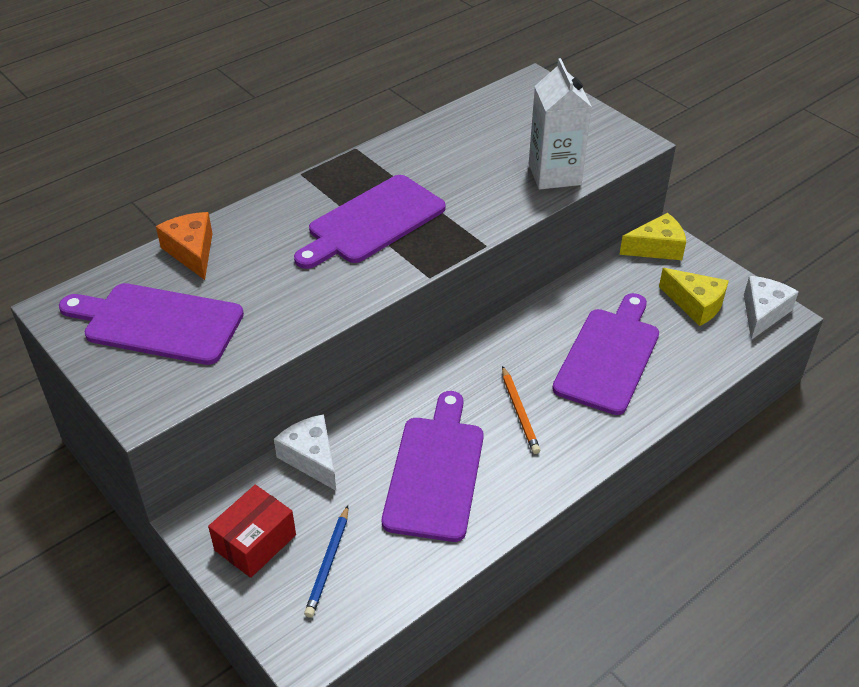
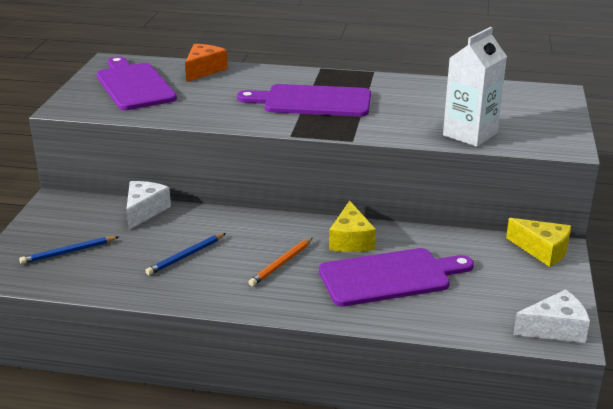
camera: 50 degrees right, 15 degrees down
(255, 542) = (59, 223): red box -> none
(435, 472) = (186, 256): purple cutting board -> blue pencil
(695, 304) = (509, 292): yellow cheese -> yellow cheese (351, 240)

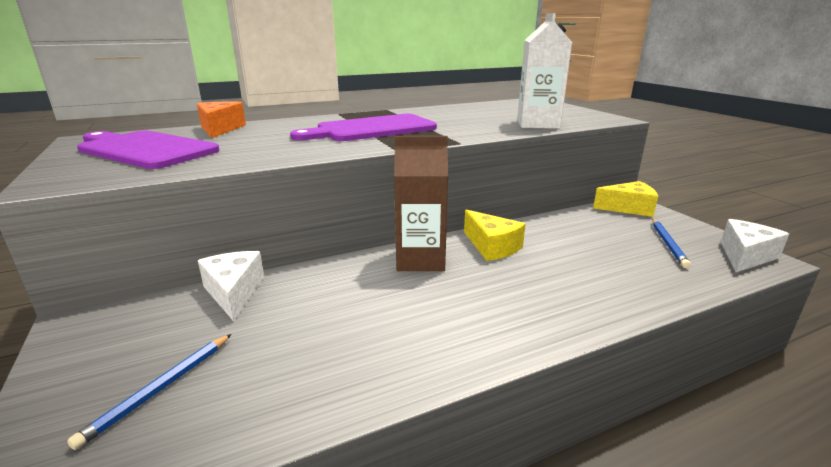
camera: 35 degrees left, 5 degrees down
(186, 256) = (348, 323): blue pencil -> blue pencil (668, 244)
(281, 264) = (465, 290): orange pencil -> none
(283, 231) = (420, 260): none -> brown carton
(390, 277) = (573, 264): purple cutting board -> none

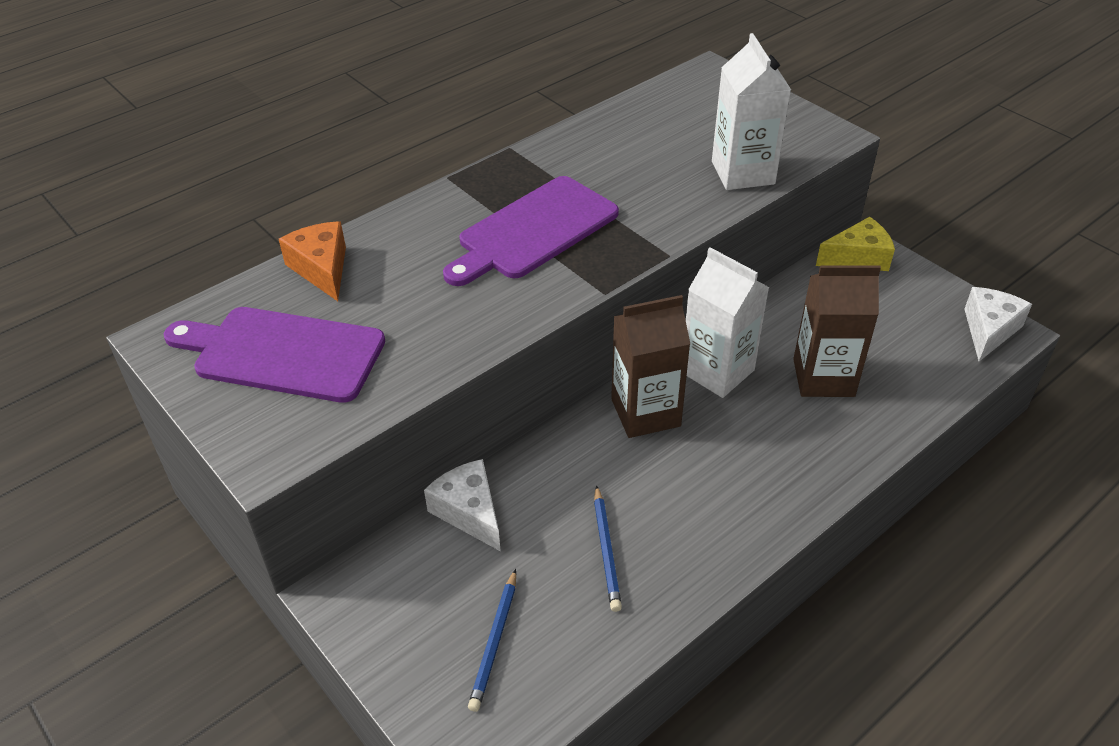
camera: 15 degrees left, 20 degrees up
(492, 246) = (717, 371): yellow cheese -> white carton
(583, 262) = (823, 377): none -> brown carton
(668, 244) = (909, 325): blue pencil -> blue pencil (606, 550)

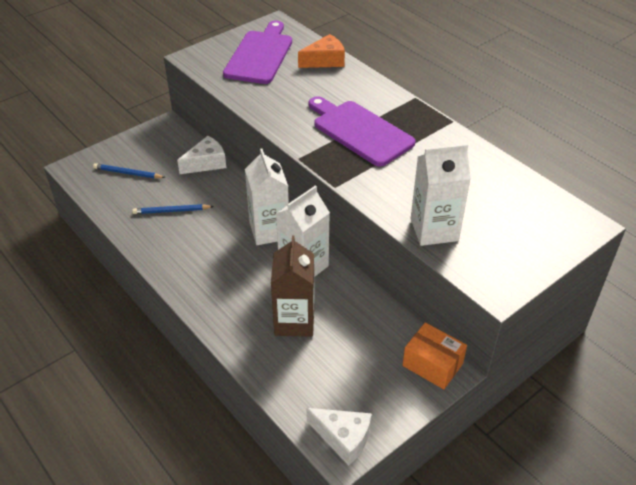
camera: 90 degrees right, 0 degrees up
(645, 412) = (269, 230): brown carton -> white carton
(858, 258) = (432, 364): yellow cheese -> orange box

